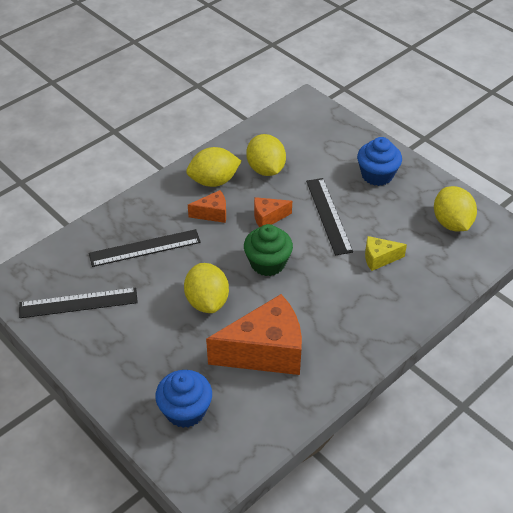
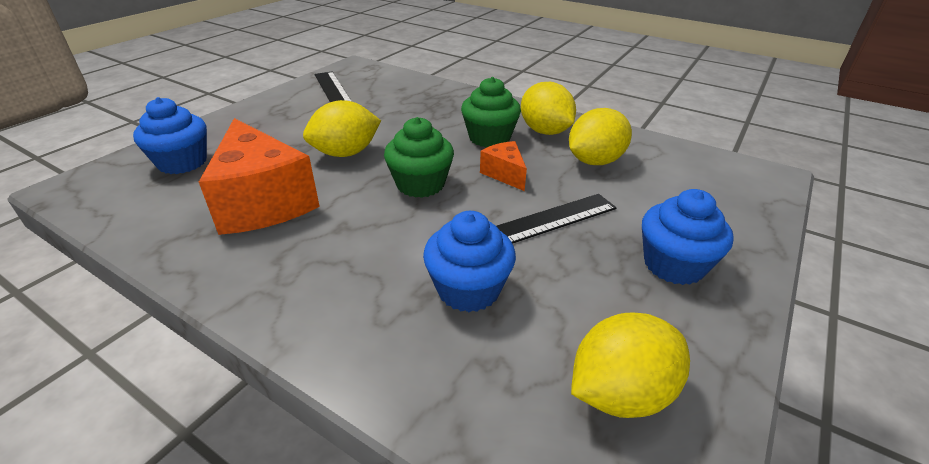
camera: 75 degrees right, 10 degrees down
(145, 248) = (418, 110): black ruler -> none
(212, 214) = (489, 138): orange cheese -> green cupcake
(379, 258) = (468, 289): yellow cheese -> blue cupcake

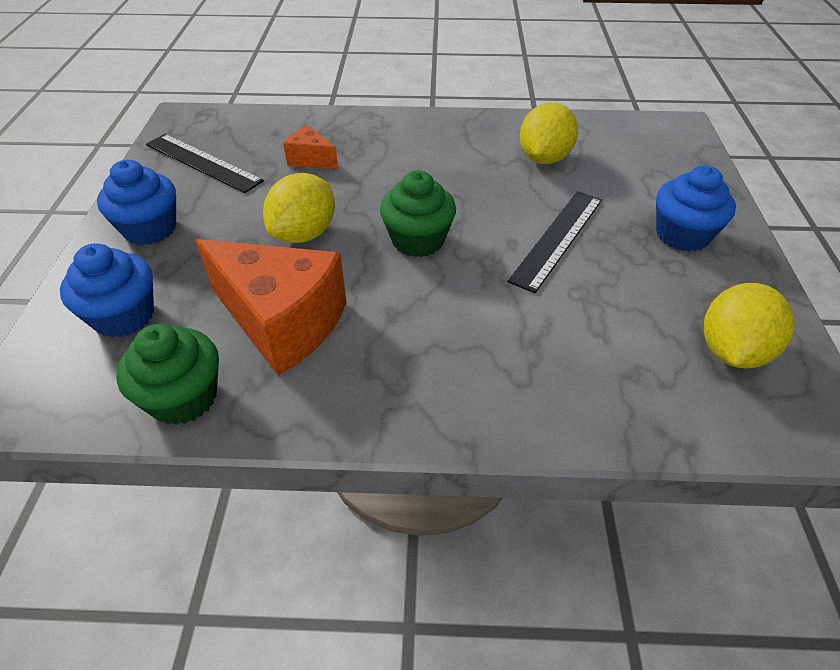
camera: 30 degrees left, 10 degrees up
(468, 289) = (561, 323): blue cupcake -> blue cupcake (150, 229)
(489, 138) = (429, 165): green cupcake -> green cupcake (183, 397)
(504, 174) = (482, 200): orange cheese -> orange cheese (311, 160)
(545, 131) = (472, 140): yellow lemon -> none

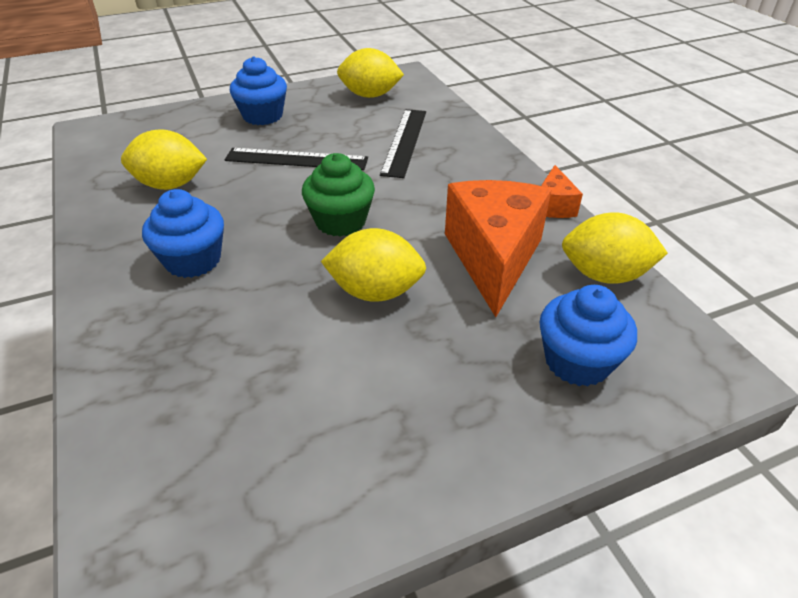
camera: 115 degrees left, 5 degrees down
(150, 229) = (451, 428): blue cupcake -> blue cupcake (193, 260)
(183, 397) = (604, 275): green cupcake -> yellow lemon
(202, 162) = (280, 463): black ruler -> black ruler (405, 141)
(311, 160) = (229, 345): orange cheese -> orange cheese (553, 206)

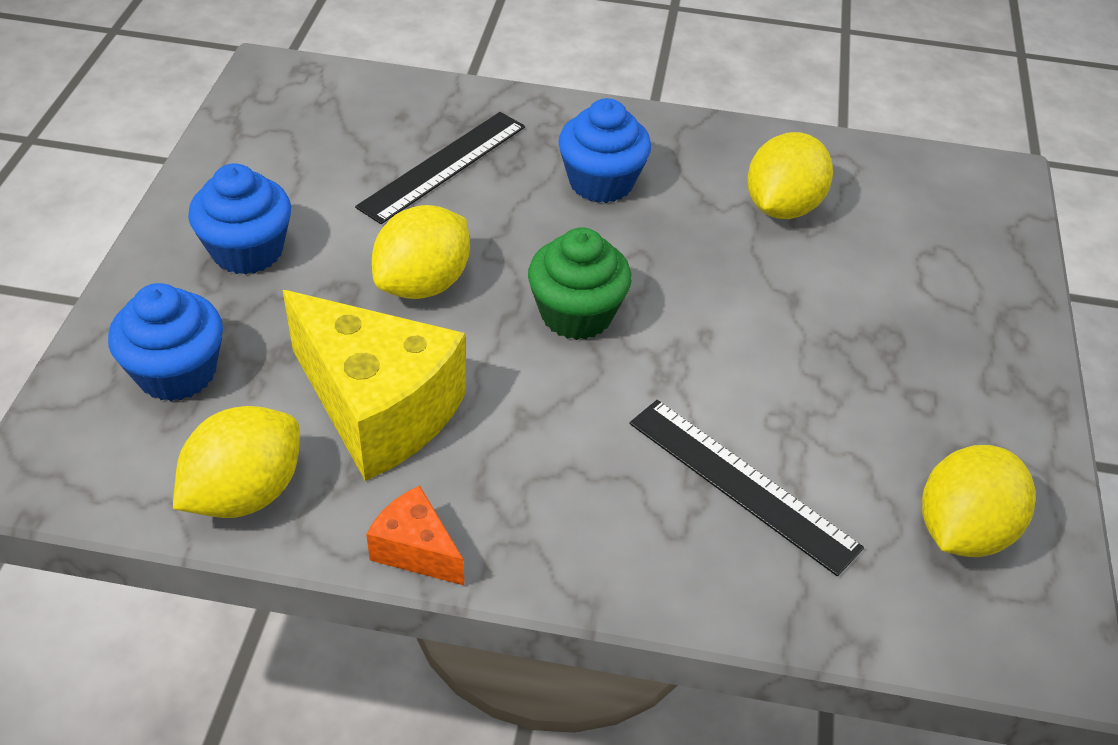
camera: 120 degrees right, 5 degrees up
(263, 116) = (947, 354): blue cupcake -> blue cupcake (247, 251)
(296, 159) = (770, 336): black ruler -> black ruler (443, 166)
(493, 258) = (378, 409): orange cheese -> yellow cheese

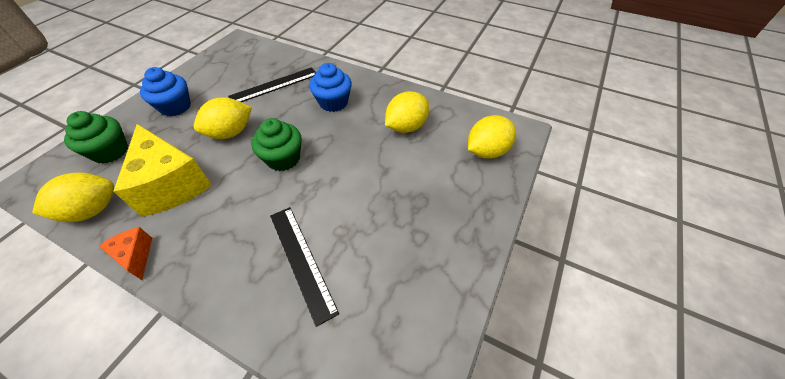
camera: 20 degrees right, 5 degrees up
(177, 372) = (110, 151): blue cupcake -> green cupcake
(962, 530) = (398, 318): yellow lemon -> yellow lemon (486, 151)

